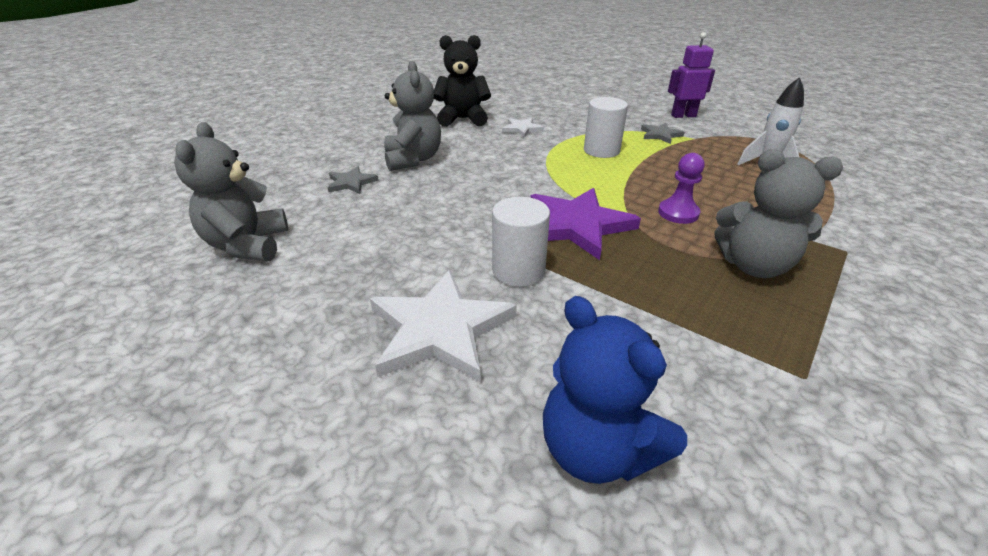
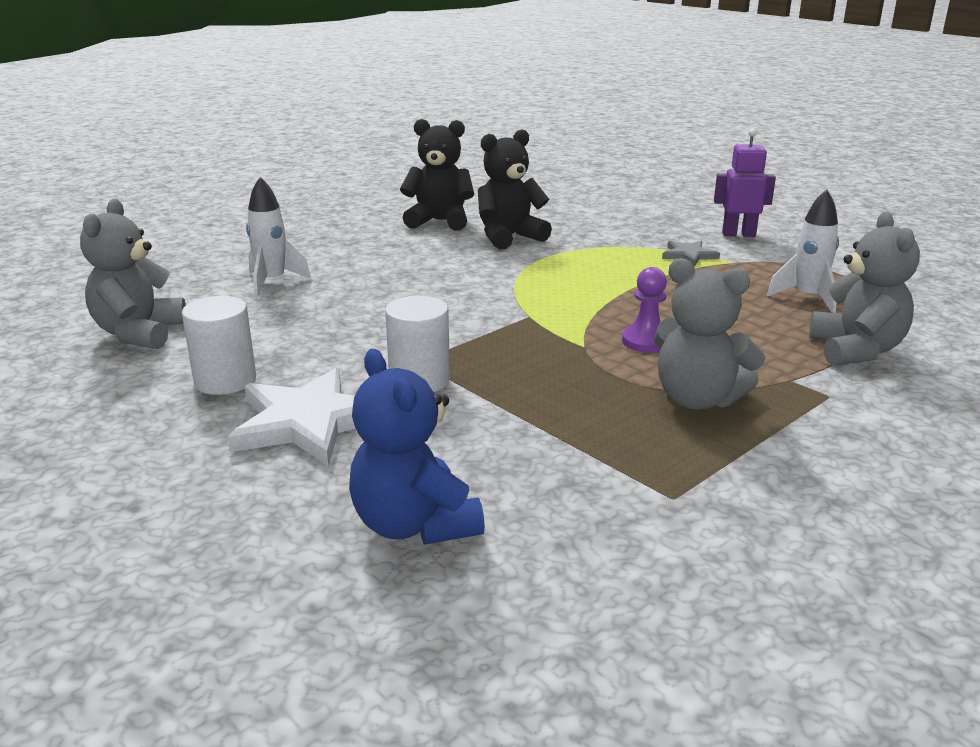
camera: 10 degrees right, 10 degrees down
(351, 183) = (272, 282): grey star -> white rocket
(413, 159) = (355, 263): grey teddy bear -> grey teddy bear (856, 350)
(522, 129) = (509, 237): white star -> black teddy bear
(577, 225) = (513, 344): purple star -> none
(601, 150) = (597, 268): white cylinder -> white cylinder (225, 380)

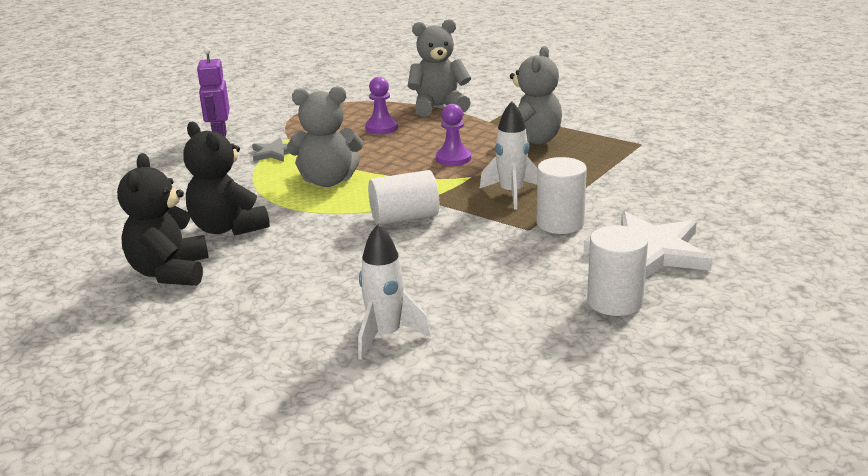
camera: 100 degrees left, 0 degrees up
(139, 333) = (553, 381): grey teddy bear -> grey teddy bear (328, 181)
(414, 524) = (726, 198): blue teddy bear -> none
(486, 303) = (404, 218): none -> white cylinder
(765, 309) = (381, 128): none -> purple pawn
(807, 298) = (357, 117): white rocket -> white rocket (511, 194)

